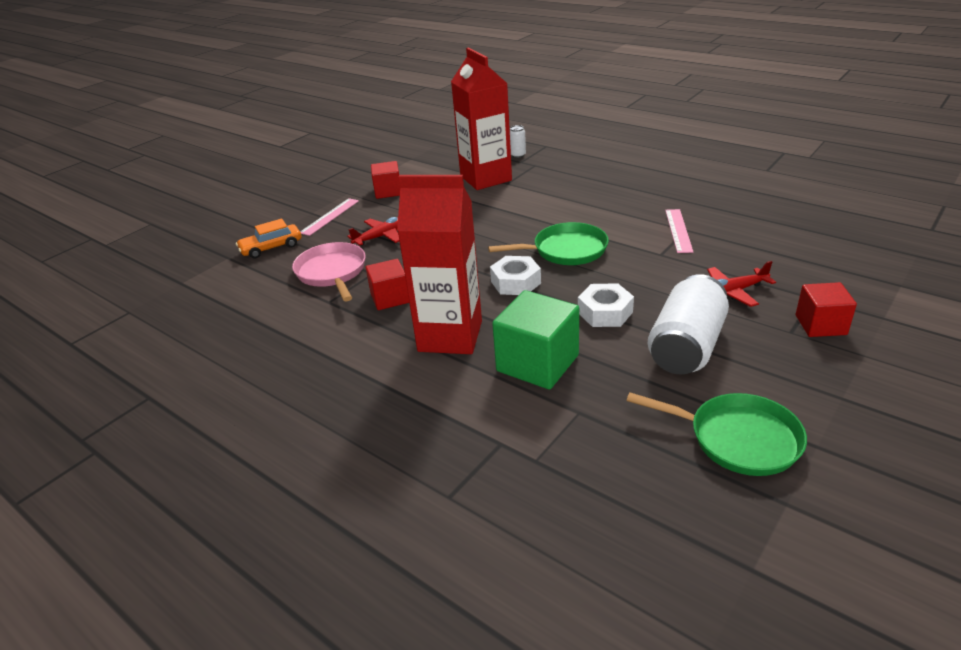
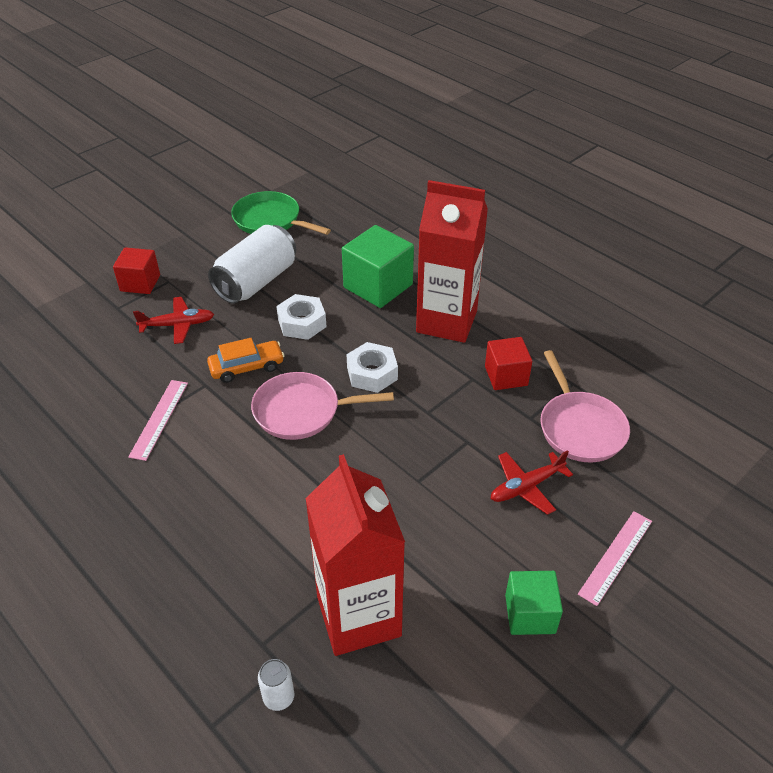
camera: 175 degrees left, 10 degrees up
(271, 248) = (680, 494): orange car -> orange car (247, 367)
(388, 191) = (530, 614): red cube -> green cube
(565, 250) = (302, 411): green pan -> pink pan

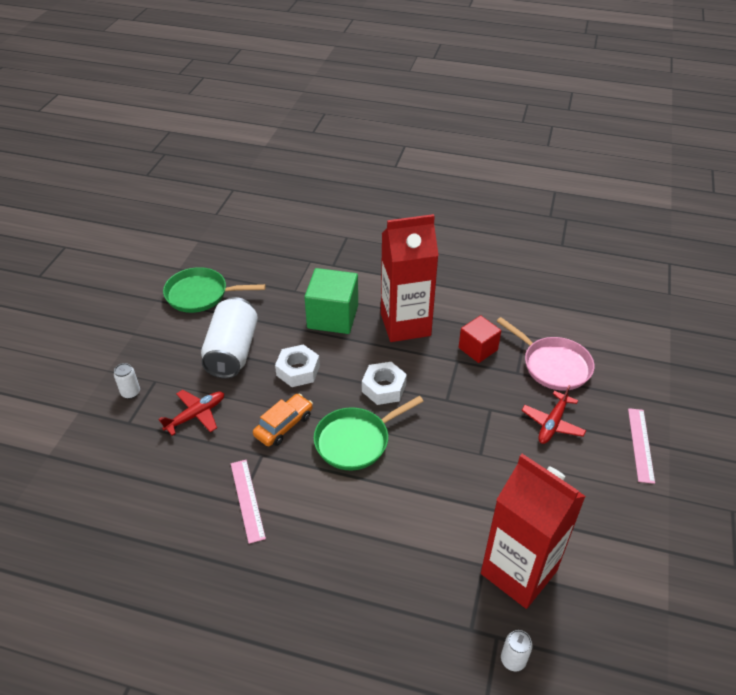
camera: 30 degrees left, 0 degrees up
(140, 283) = (130, 392): red cube -> white can
(302, 411) = (356, 441): pink pan -> green pan
(530, 614) = (621, 510): green cube -> none

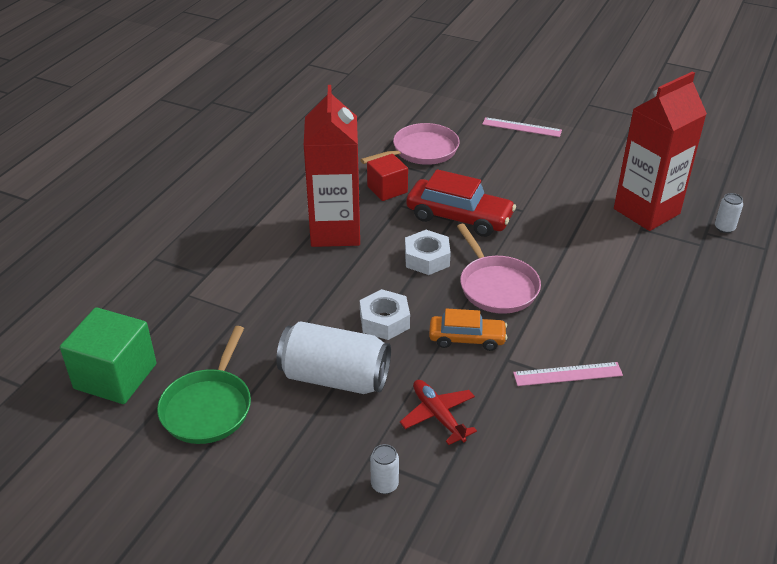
camera: 80 degrees left, 5 degrees down
(284, 425) = (467, 339): orange car -> orange car turned 135 degrees clockwise
(333, 317) = (302, 284): green cube -> green cube (115, 376)
(356, 441) = (496, 286): green pan -> pink pan
(452, 405) = (459, 217): none -> red car
(552, 423) = (492, 165): red plane -> none

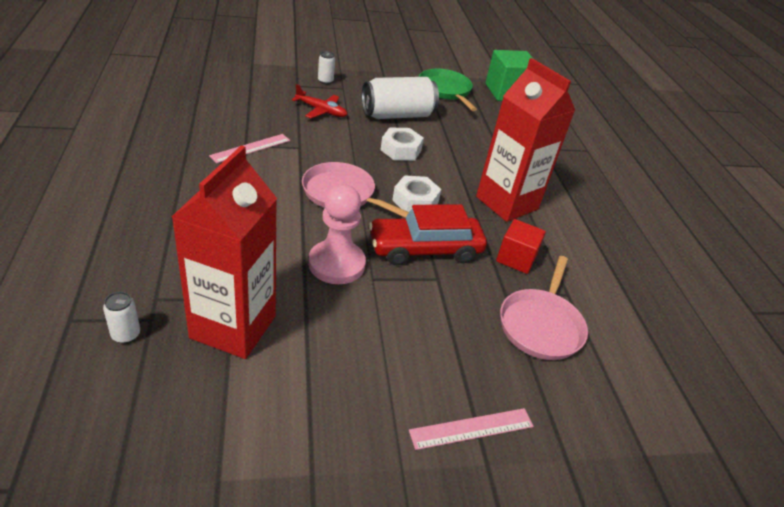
camera: 140 degrees right, 0 degrees up
(467, 339) = (336, 153): orange car -> none
(545, 228) = (336, 264): none -> pink pawn

